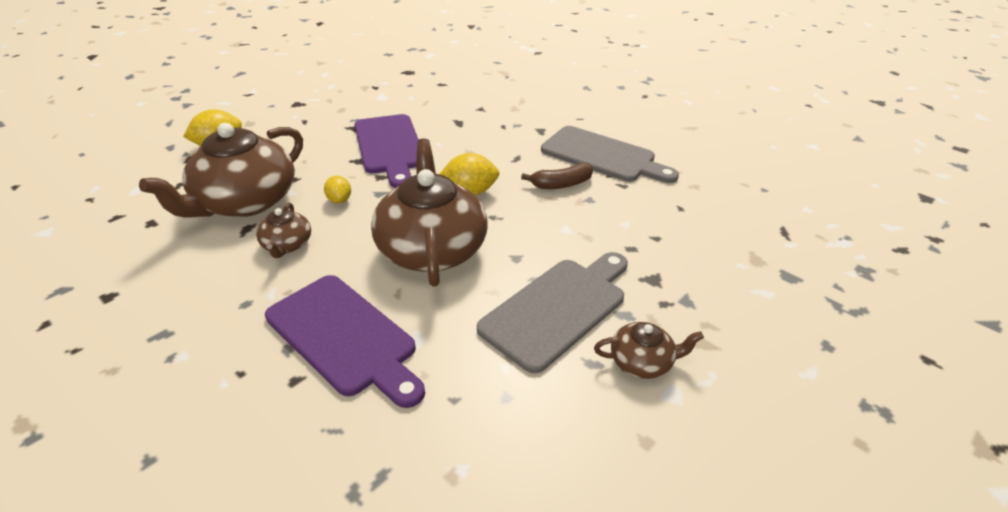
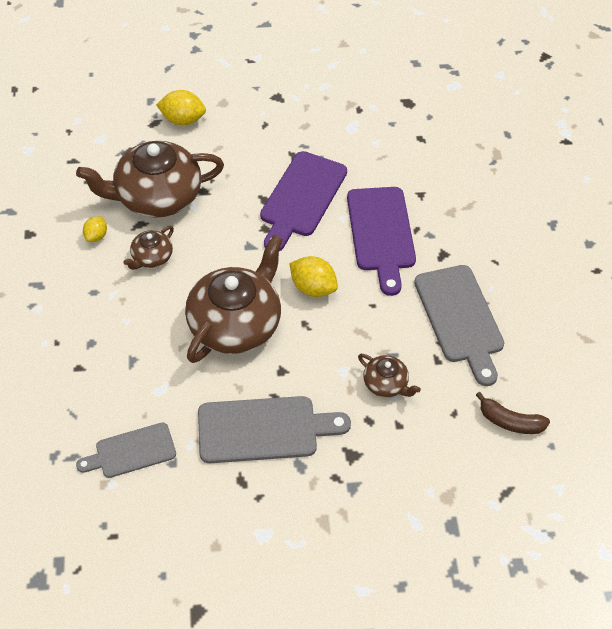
camera: 40 degrees right, 15 degrees up
(339, 200) = (217, 235): yellow lemon -> yellow lemon (96, 236)
(344, 337) = (125, 357): purple cutting board -> purple cutting board (381, 233)
(448, 418) = (131, 451): none -> grey cutting board
(561, 184) = (390, 326): brown banana -> brown banana (510, 421)
(642, 362) = (270, 503): brown teapot -> brown teapot (386, 384)

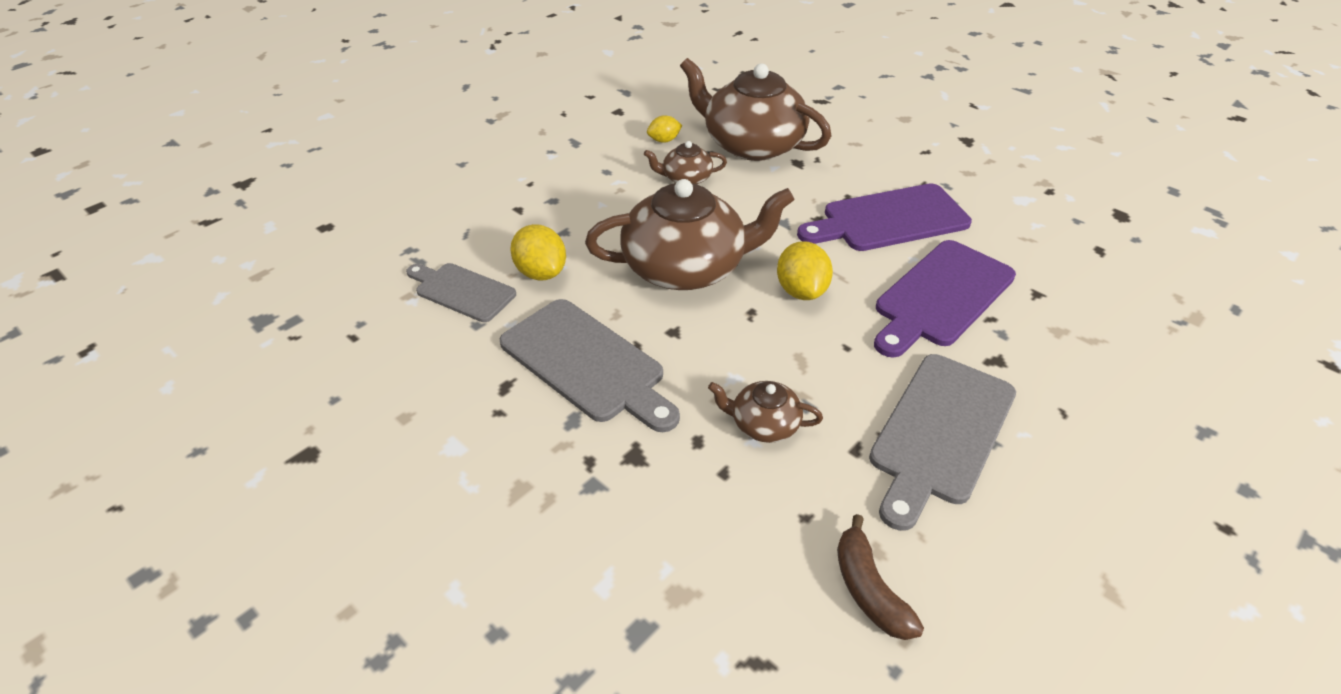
camera: 50 degrees right, 10 degrees down
(183, 120) = (849, 111): yellow lemon -> yellow lemon (541, 272)
(386, 384) = (763, 424): brown teapot -> brown teapot turned 105 degrees clockwise

